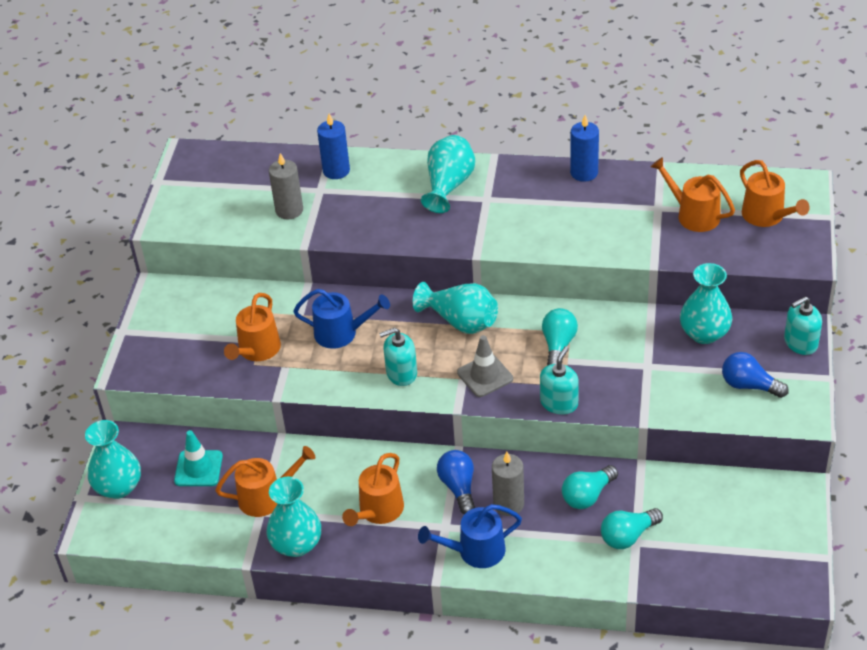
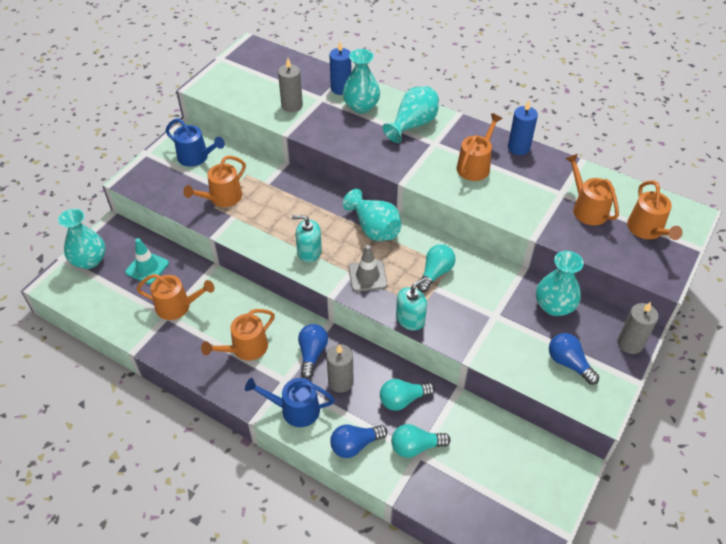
camera: 20 degrees right, 5 degrees up
(296, 544) = (175, 350): turquoise vase -> turquoise vase (361, 106)
(341, 333) = (286, 206): blue watering can -> blue watering can (196, 157)
(547, 209) = (475, 166): none -> orange watering can
(562, 560) = (355, 445): none -> blue light bulb
(800, 343) = (630, 343): turquoise soap dispenser -> grey candle

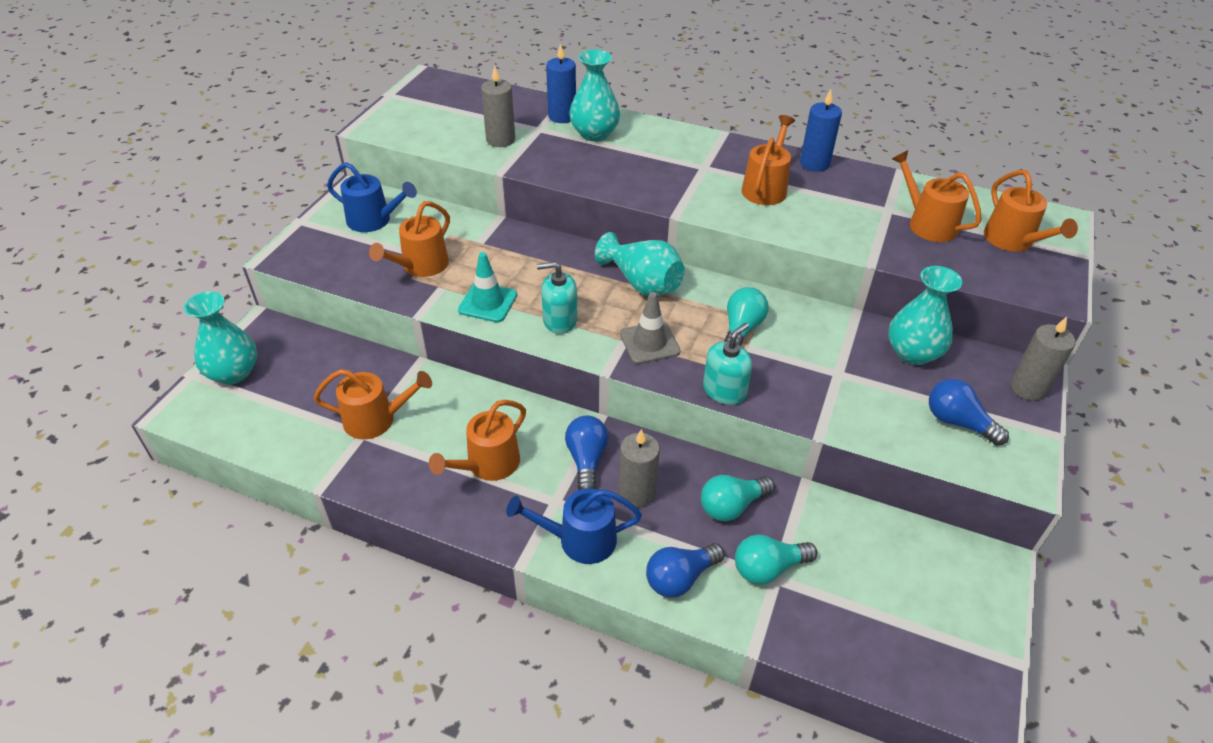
camera: 10 degrees left, 5 degrees down
(147, 267) = (322, 373): turquoise traffic cone -> turquoise traffic cone (488, 302)
(413, 125) = (669, 149): turquoise vase -> none

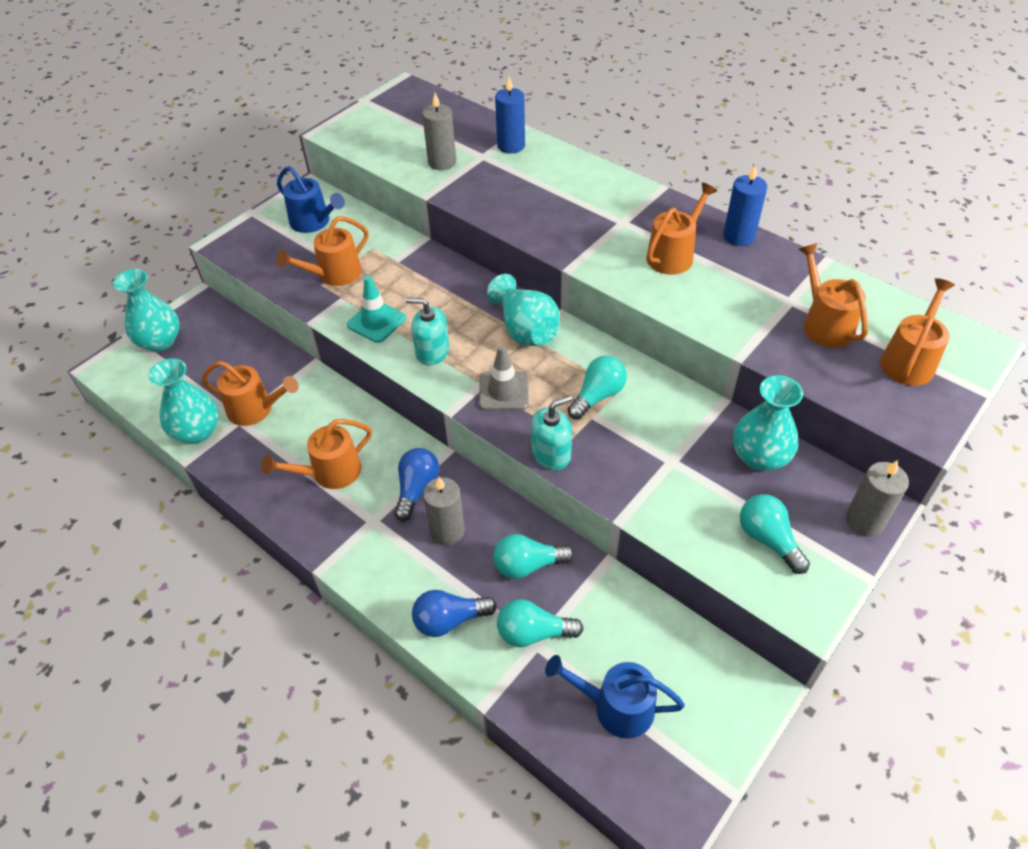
camera: 20 degrees right, 5 degrees up
(580, 540) = (378, 561): blue watering can -> blue watering can (616, 706)
(594, 134) = (533, 169): turquoise vase -> turquoise vase (197, 431)
(957, 422) = (768, 539): blue light bulb -> turquoise light bulb
(1012, 241) = (909, 360): orange watering can -> orange watering can turned 150 degrees counterclockwise

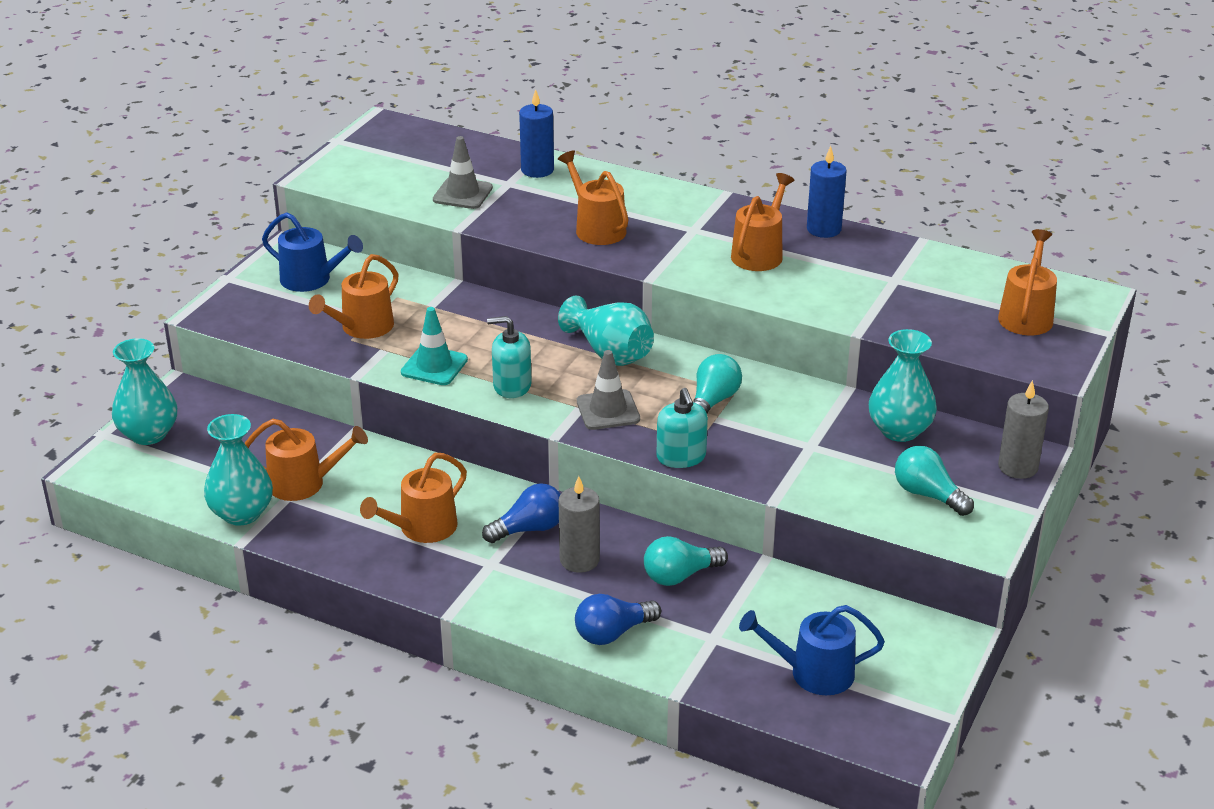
camera: 15 degrees left, 15 degrees down
(417, 489) = (529, 529): blue light bulb -> blue light bulb turned 60 degrees clockwise
(442, 162) = (462, 194): grey candle -> grey traffic cone
(533, 633) = (707, 629): turquoise light bulb -> none
(551, 454) = (681, 457): turquoise soap dispenser -> turquoise soap dispenser turned 120 degrees clockwise
(824, 324) = (935, 295): orange watering can -> orange watering can (597, 228)

